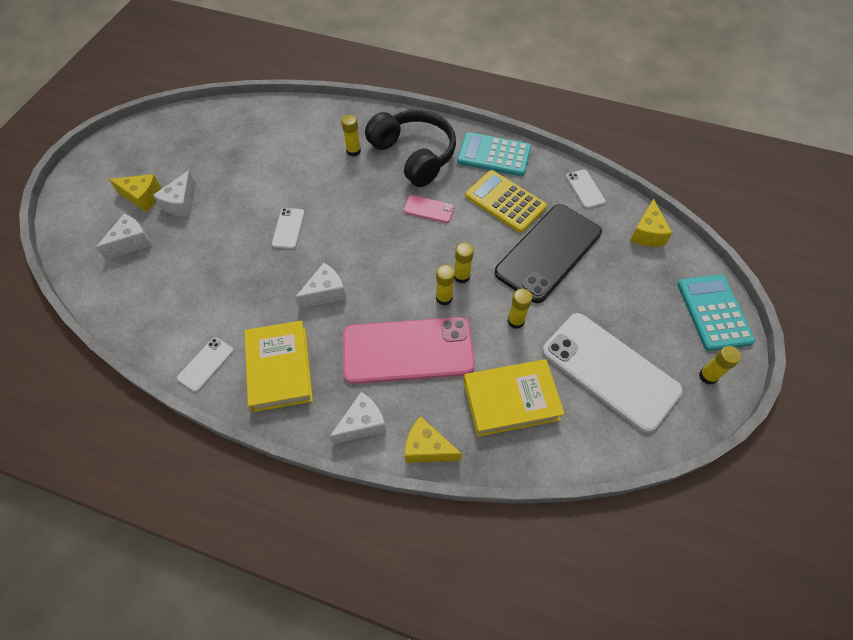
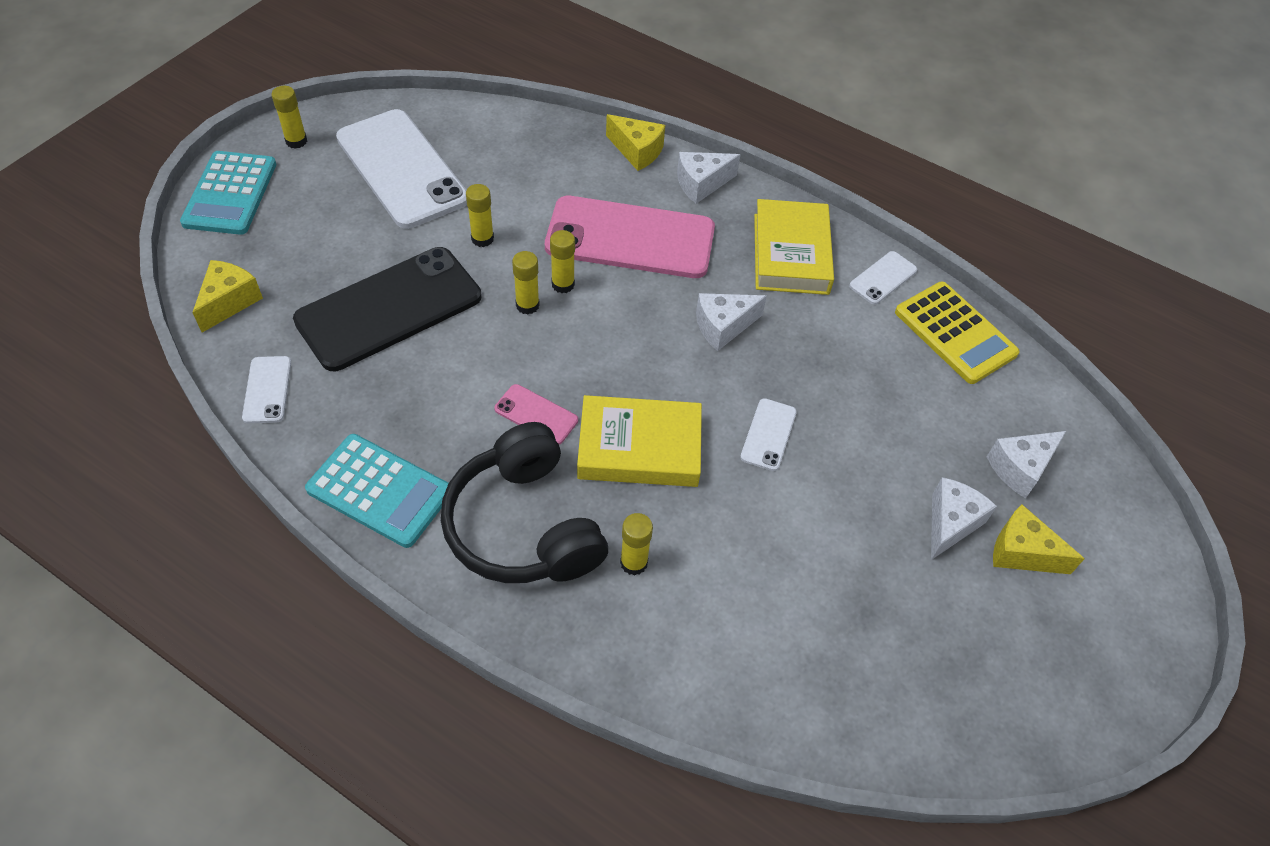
camera: 170 degrees left, 5 degrees down
(505, 202) = (408, 398): yellow calculator -> yellow calculator (955, 333)
(511, 400) = (529, 168): yellow book -> yellow book (639, 448)

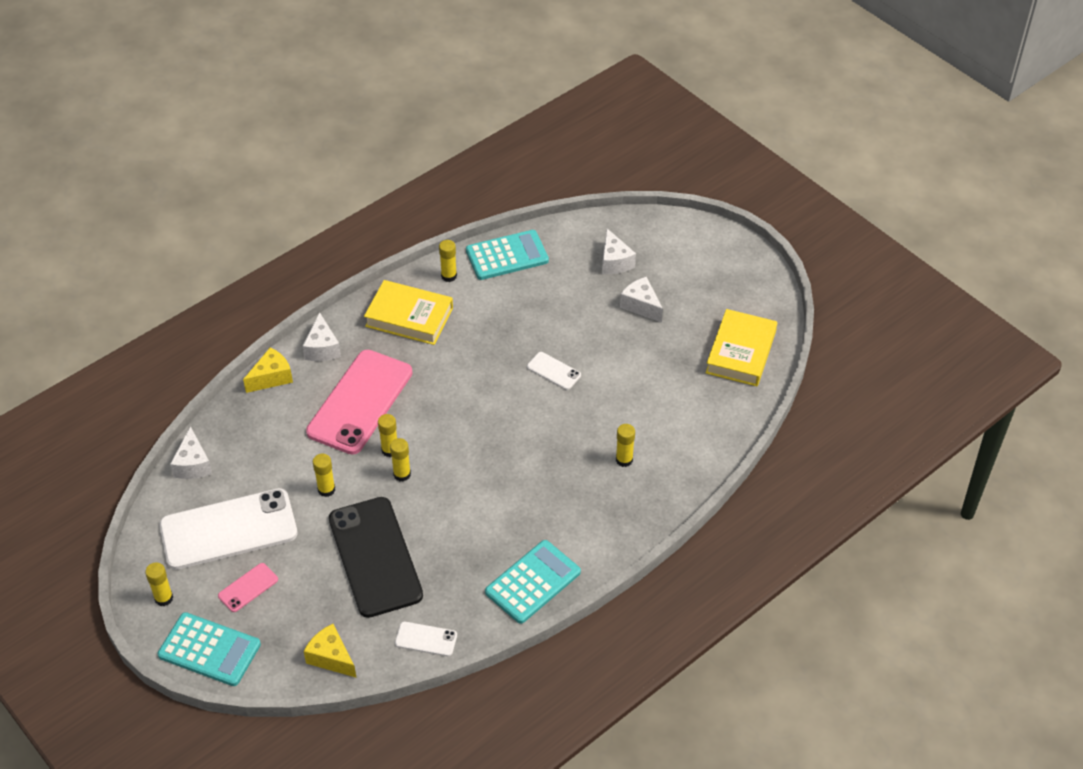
camera: 70 degrees left, 5 degrees down
(524, 525) = (582, 509): black headphones -> none
(536, 414) = (499, 487): pink phone -> pink phone (248, 587)
(639, 448) = (543, 438): yellow book -> yellow book (741, 352)
(723, 327) = (460, 371): white cheese -> white cheese (193, 464)
(883, 278) = (449, 276): white phone -> yellow glue stick
(955, 333) = (507, 256): yellow calculator -> turquoise calculator
(1021, 552) = (668, 281): yellow cheese -> none

